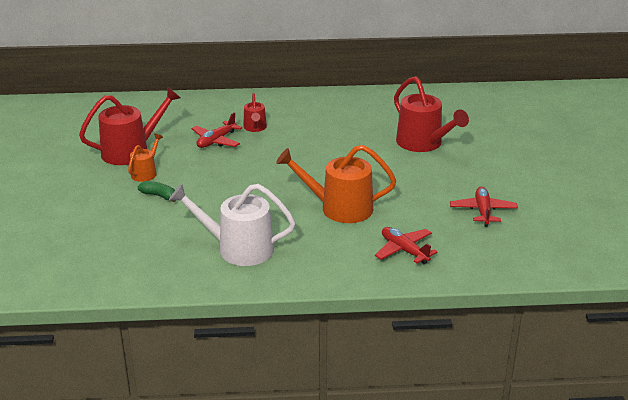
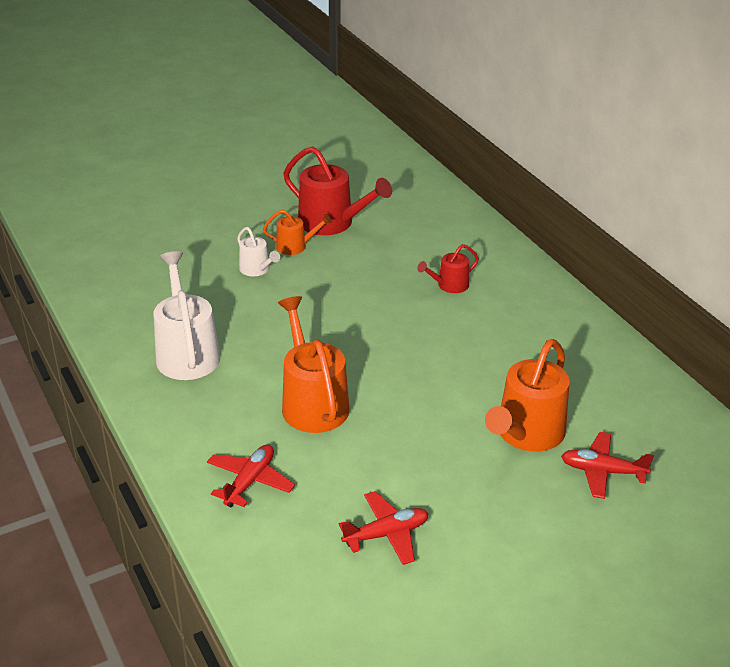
camera: 65 degrees right, 5 degrees up
(159, 196) = (256, 269): green banana -> white watering can
(216, 141) = (396, 268): red plane -> red plane (602, 471)
(423, 143) = (526, 433): red watering can -> orange watering can

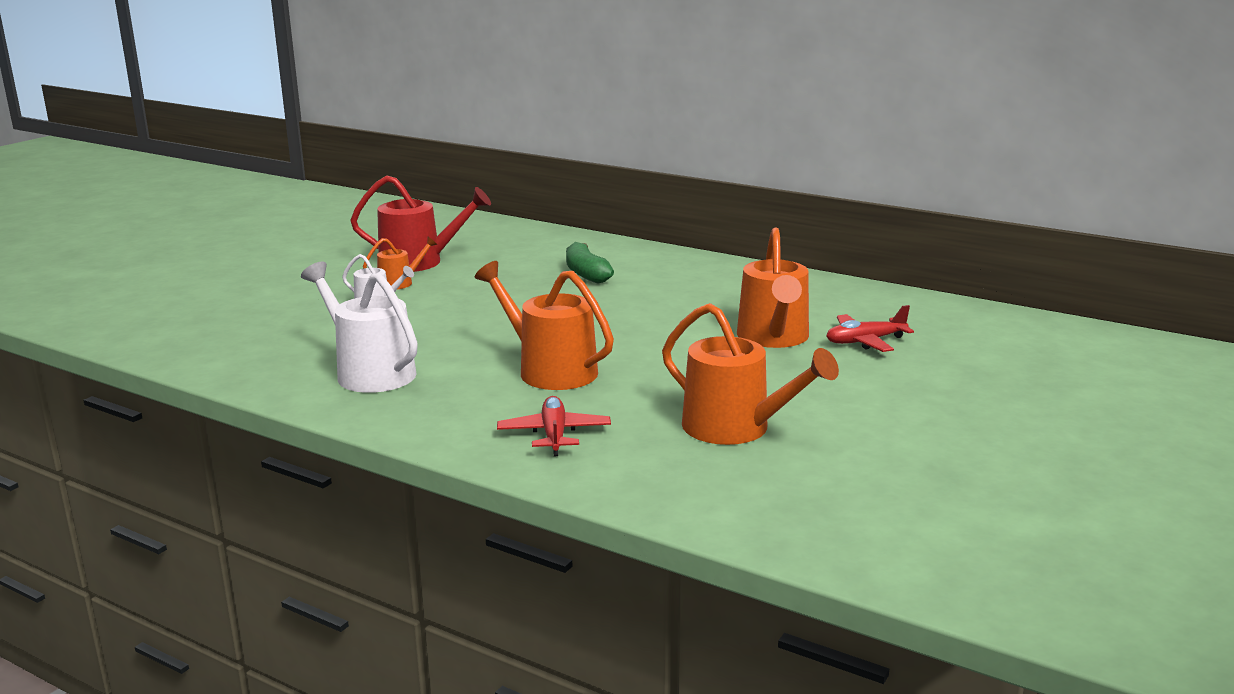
camera: 30 degrees left, 15 degrees down
(386, 534) = (735, 428): red plane -> orange watering can
(449, 285) = (586, 273): red watering can -> green banana

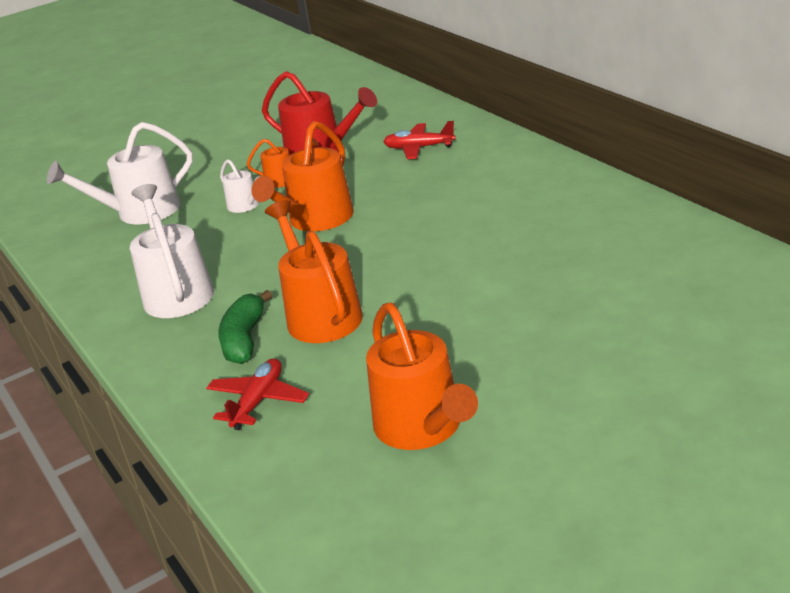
camera: 30 degrees right, 10 degrees up
(253, 319) = (141, 212): none -> white watering can
(586, 273) = (455, 185): green banana -> green banana (244, 339)
(773, 337) = (565, 303): orange watering can -> orange watering can (316, 219)
(865, 341) = (658, 324): red plane -> red plane (419, 148)

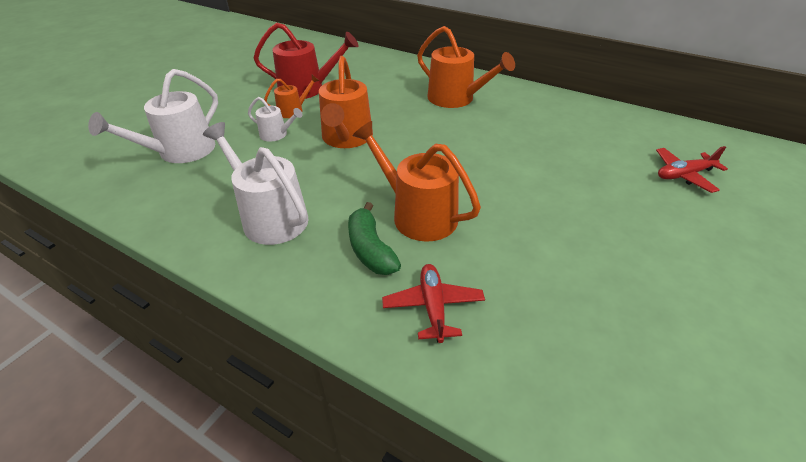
camera: 30 degrees left, 10 degrees up
(419, 148) = (380, 79): red plane -> red plane (684, 175)
(422, 427) = (592, 297): orange watering can -> orange watering can (456, 98)

